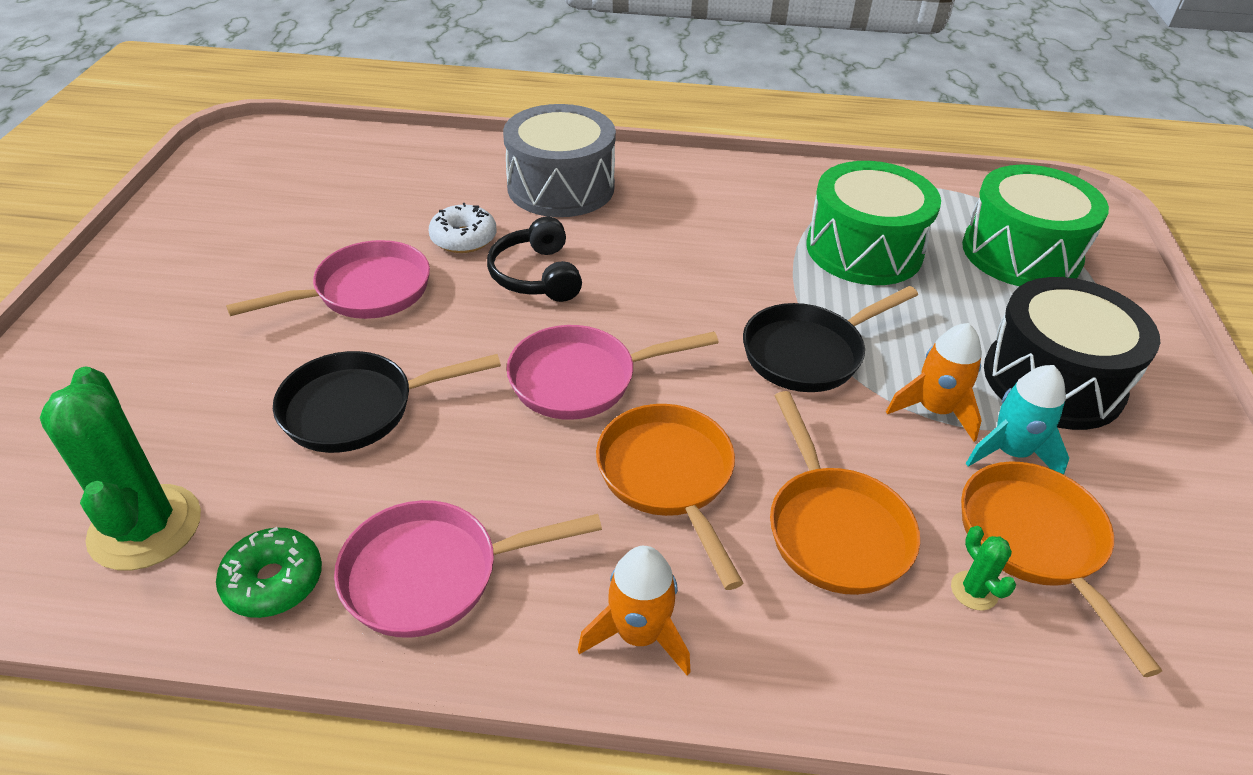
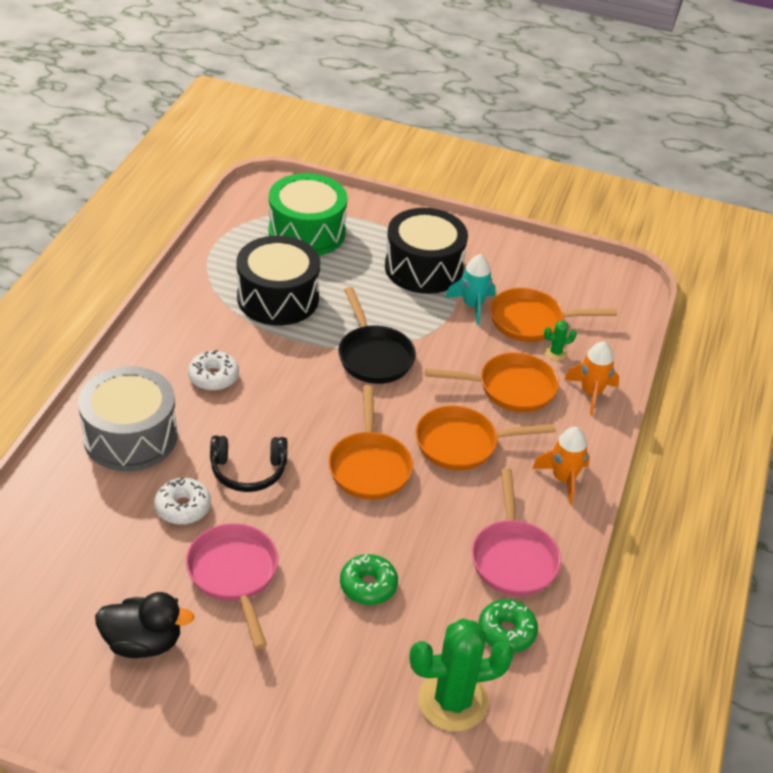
camera: 80 degrees left, 0 degrees up
(264, 246) = (143, 642): none -> black duck
(358, 408) = (368, 585): black pan -> green donut
(581, 379) = (369, 466): pink pan -> orange pan
(685, 224) = (213, 377): none -> white donut
(864, 249) = (278, 298): green drum -> black drum
(934, 410) = (435, 321): orange rocket -> orange rocket (591, 393)

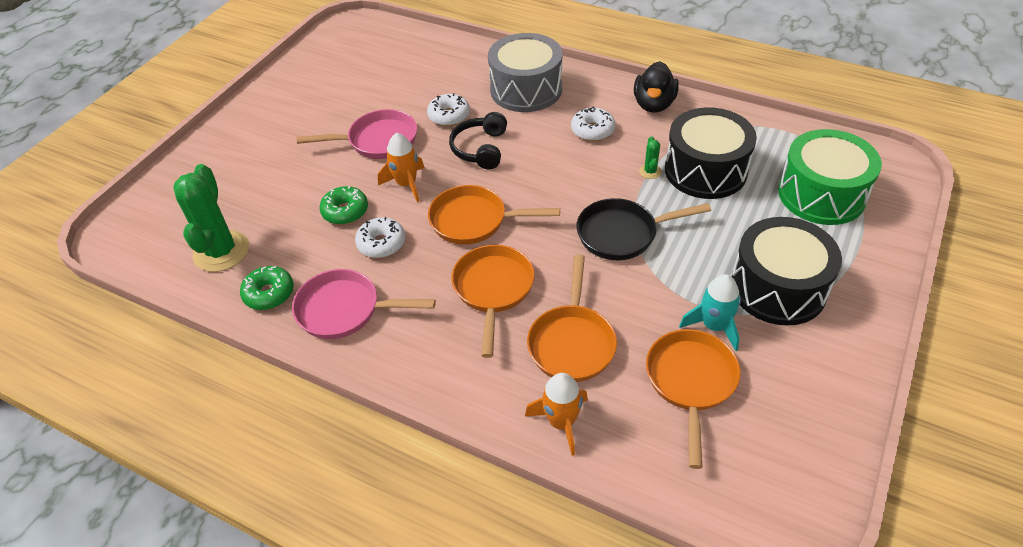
camera: 105 degrees right, 5 degrees up
(143, 642) = (335, 101): black duck -> black duck (654, 104)
(415, 542) = (381, 243): none -> white donut
(556, 353) = (633, 398): green cactus -> green cactus (650, 171)
(563, 479) = (432, 368): orange rocket -> orange rocket (406, 184)

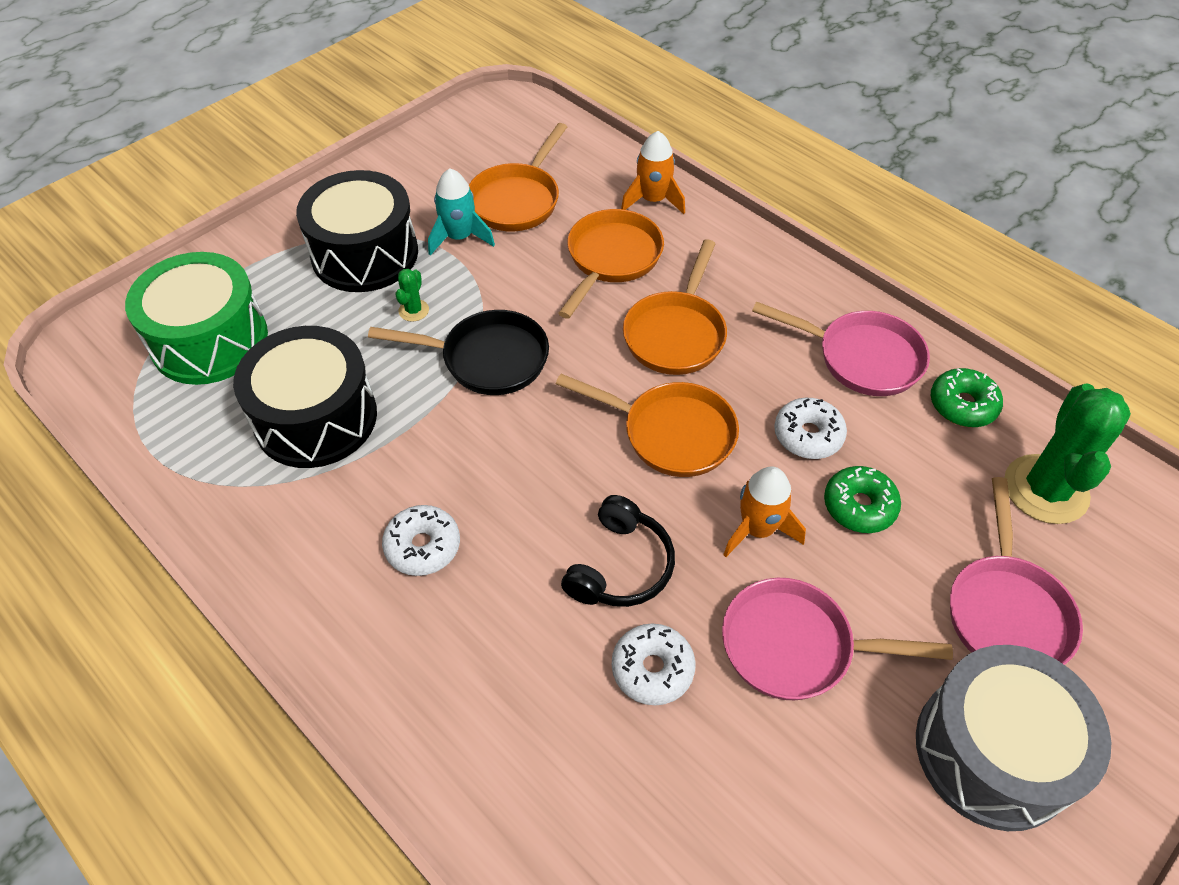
camera: 165 degrees left, 5 degrees up
(261, 182) = (1006, 611): none -> pink pan
(526, 89) = (483, 694): grey drum -> grey drum (992, 751)
(650, 171) = (390, 439): green cactus -> green cactus (414, 310)
(654, 104) = (289, 572): black duck -> none

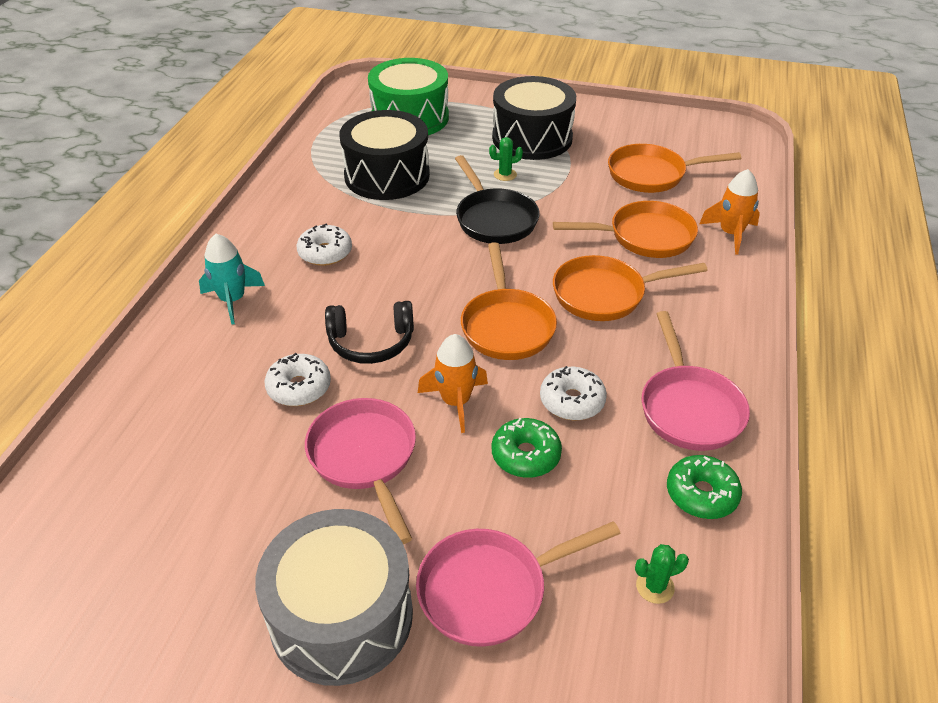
camera: 60 degrees right, 10 degrees down
(459, 237) = (588, 166): turquoise rocket -> turquoise rocket (233, 300)
(1045, 489) = (655, 587): green cactus -> green cactus, size x0.42

